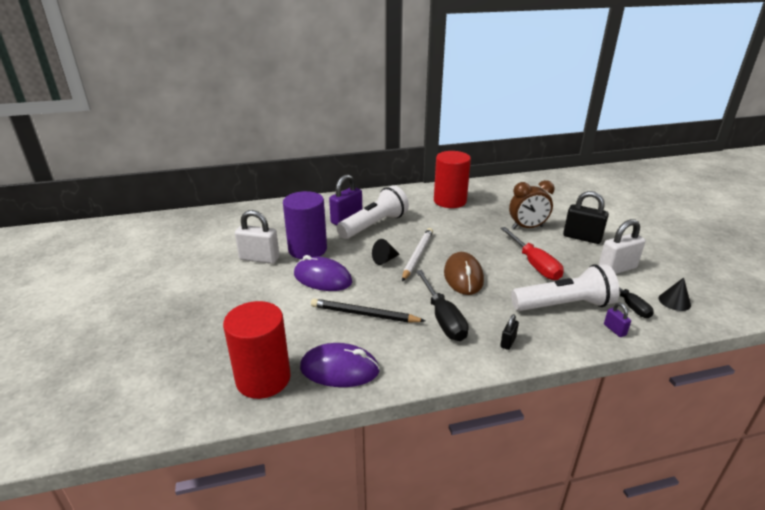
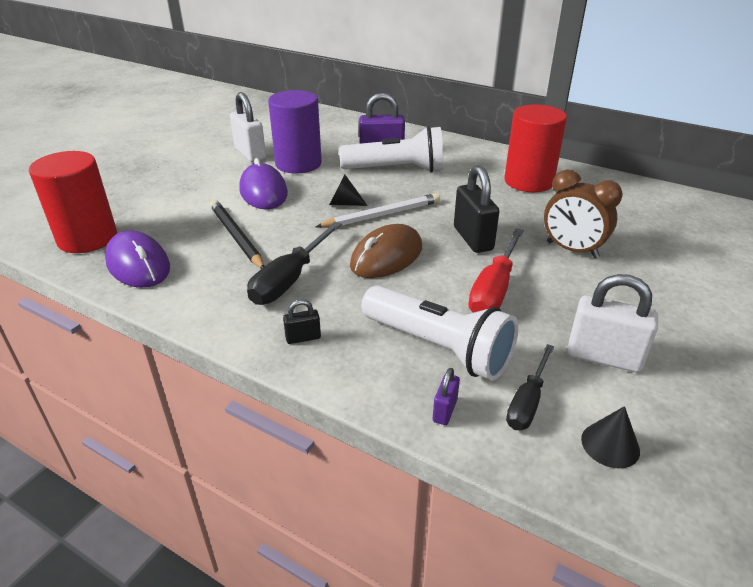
camera: 45 degrees right, 5 degrees up
(582, 237) = (630, 298): black padlock -> black padlock (473, 238)

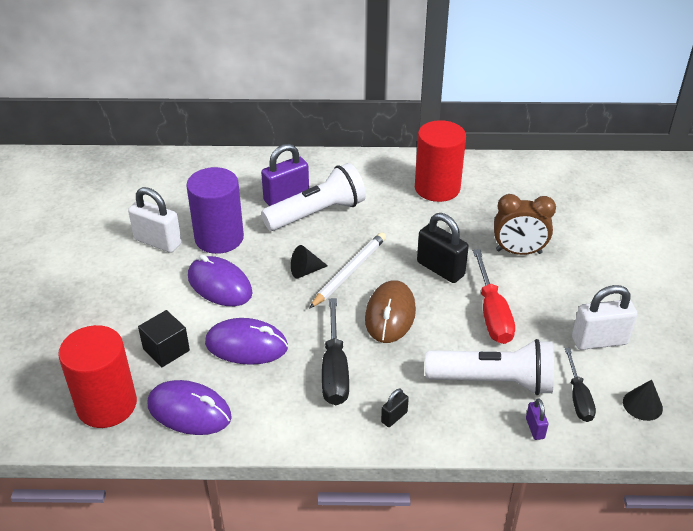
camera: 30 degrees left, 5 degrees up
(173, 219) = (166, 350): none -> black cube
(236, 237) = (246, 345): black pencil -> purple mouse

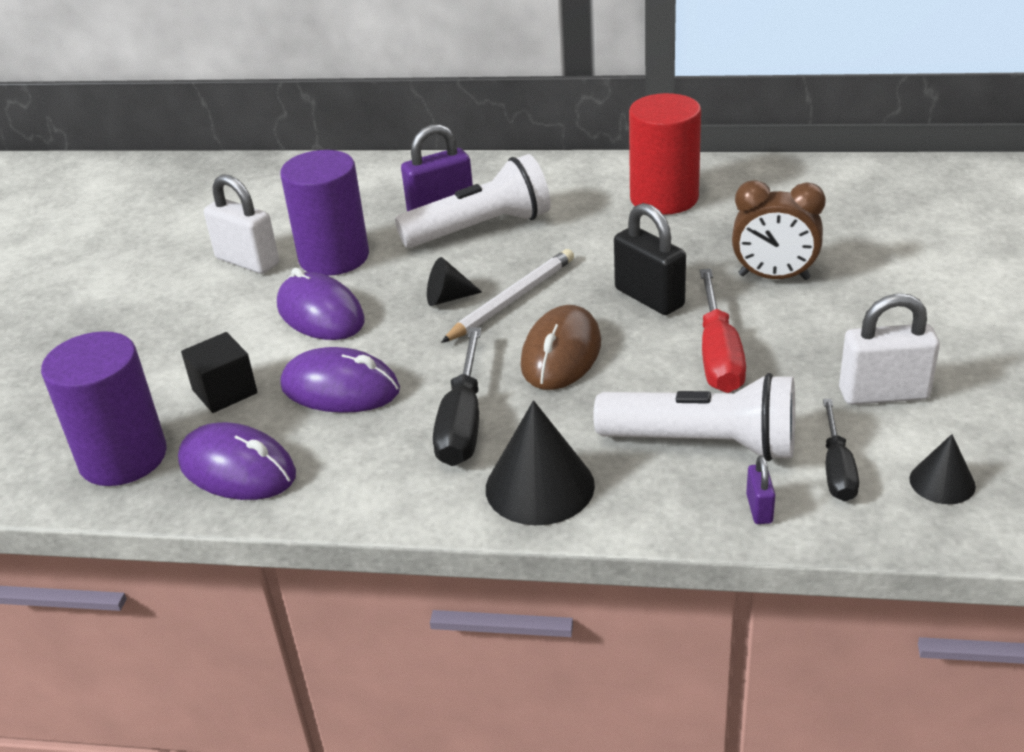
camera: 10 degrees right, 5 degrees down
(107, 405) = (123, 457): red cylinder -> purple cylinder
(394, 417) = (539, 486): black padlock -> black cone

